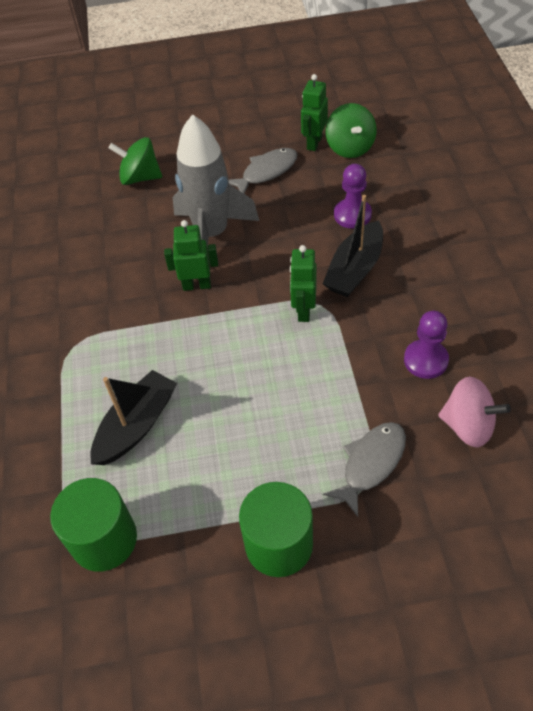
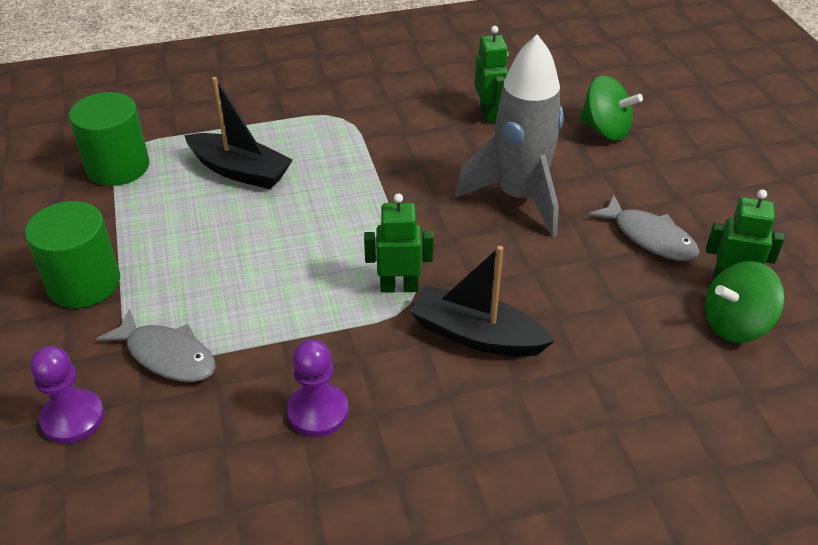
camera: 80 degrees right, 10 degrees down
(140, 177) = (605, 130): green spinning top -> green spinning top turned 120 degrees clockwise
(197, 285) = (433, 193): green robot -> green robot (489, 114)
(352, 215) = (584, 330): purple pawn -> purple pawn (73, 418)
(468, 426) = (208, 455): pink spinning top -> none

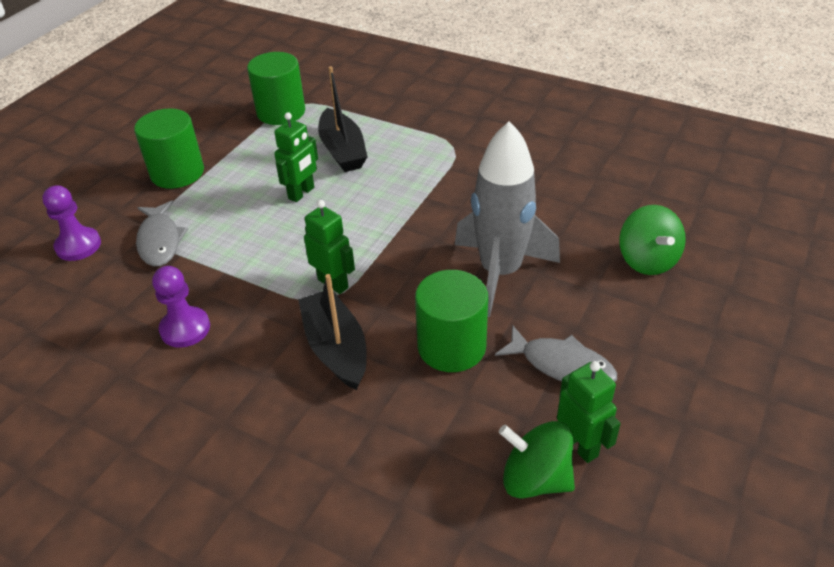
camera: 45 degrees right, 0 degrees up
(489, 114) = (565, 198): green robot -> green robot (302, 193)
(560, 274) = (451, 346): none -> green cylinder
(649, 237) = (562, 365): grey fish -> grey fish turned 60 degrees counterclockwise

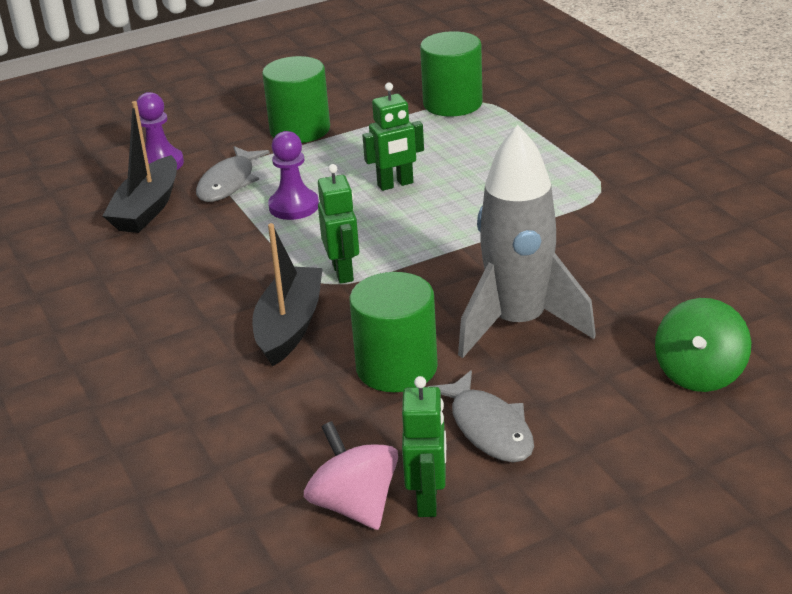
camera: 35 degrees right, 10 degrees down
(185, 328) = (181, 261): purple pawn -> purple pawn (294, 206)
(342, 150) = (477, 158): black boat -> black boat (147, 208)
(535, 478) = (354, 506): green spinning top -> pink spinning top

